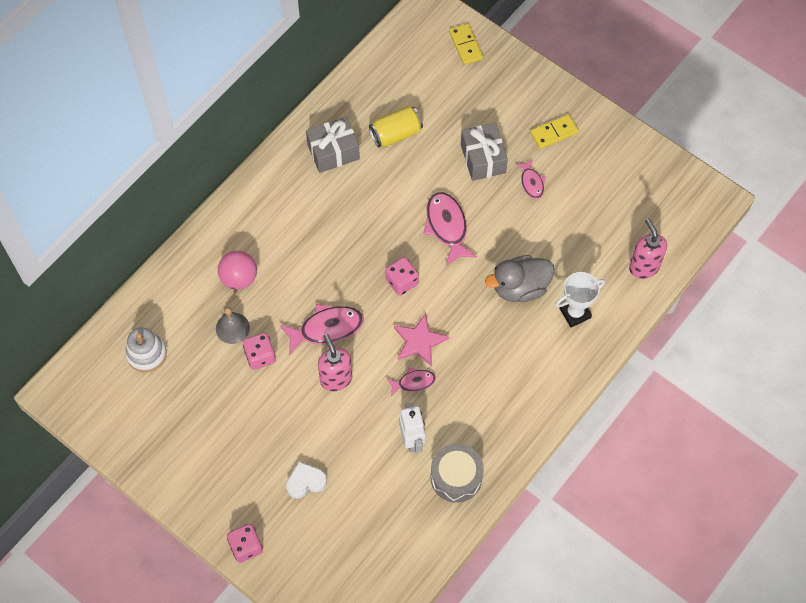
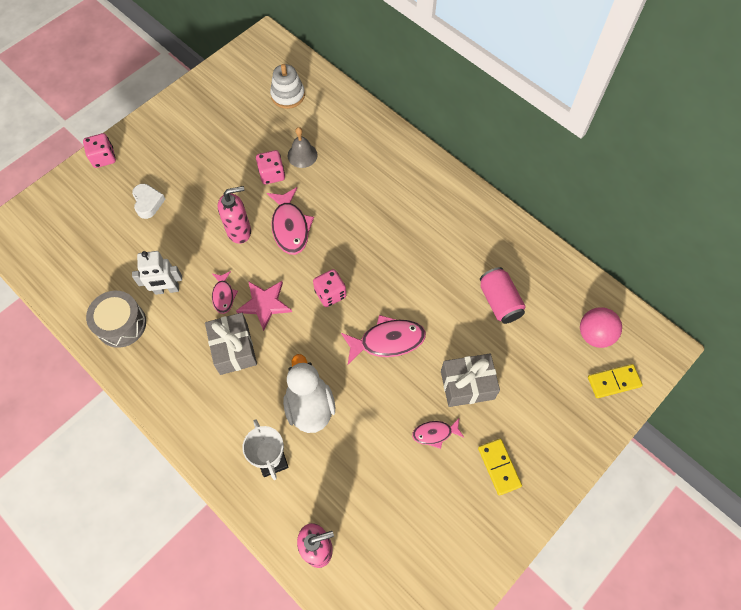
camera: 95 degrees right, 0 degrees up
(239, 278) = (350, 162): pink ball -> pink ball (594, 335)
(333, 152) = (479, 243): grey gift -> grey gift (234, 349)
(396, 133) = (499, 301): yellow can -> pink can
(520, 287) = (310, 406): grey duck -> white duck

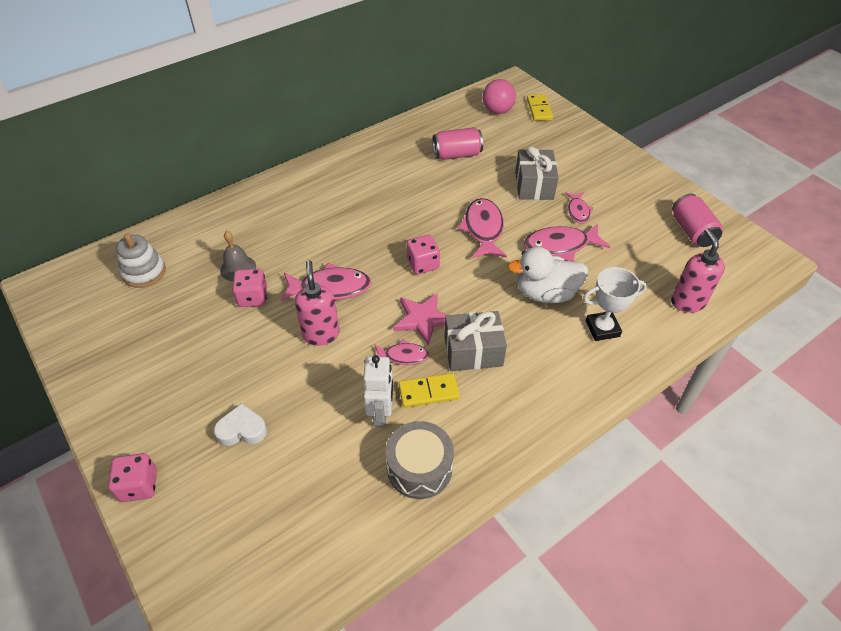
camera: 80 degrees left, 15 degrees down
(377, 417) = (560, 246): none -> pink fish
(428, 562) = (692, 231): none -> pink can
(499, 467) = (608, 179): yellow domino -> yellow domino (428, 392)

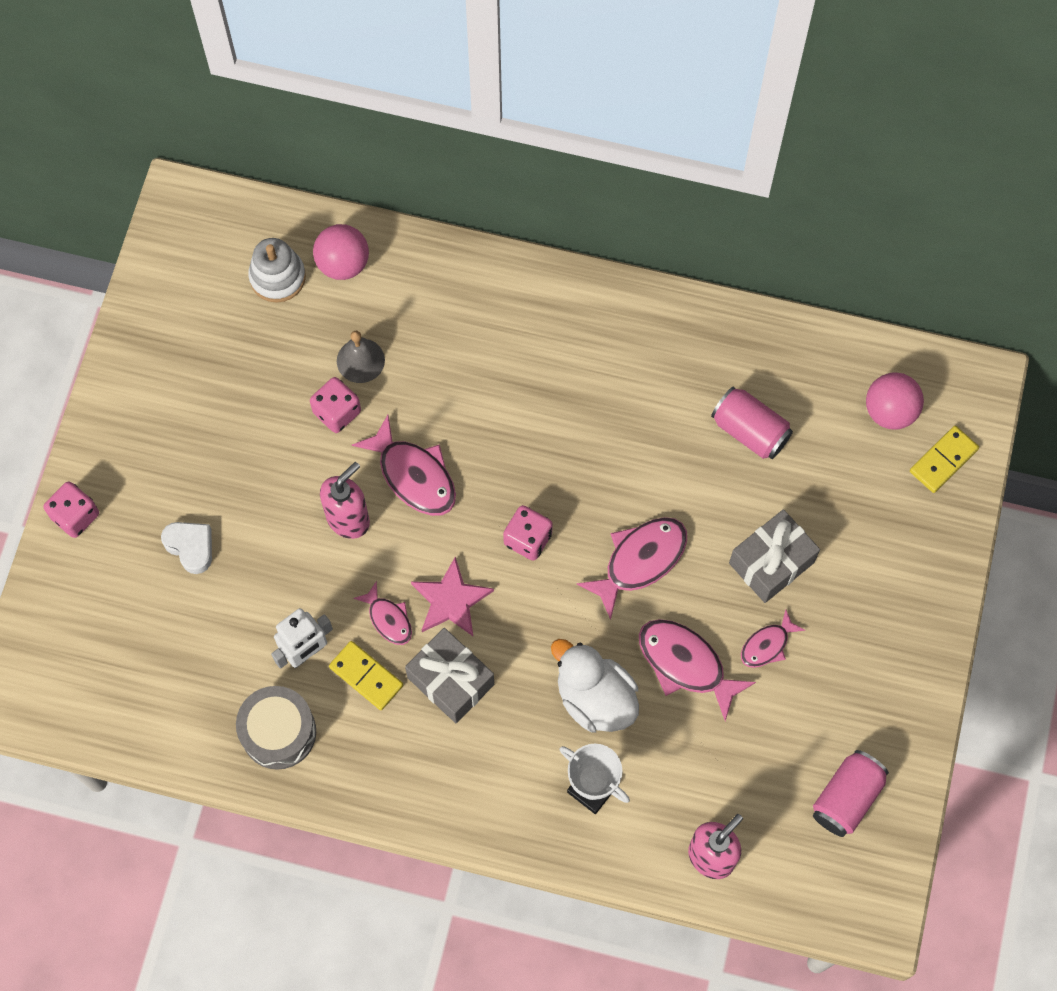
camera: 50 degrees right, 20 degrees up
(177, 241) = (343, 264): none -> pink ball

